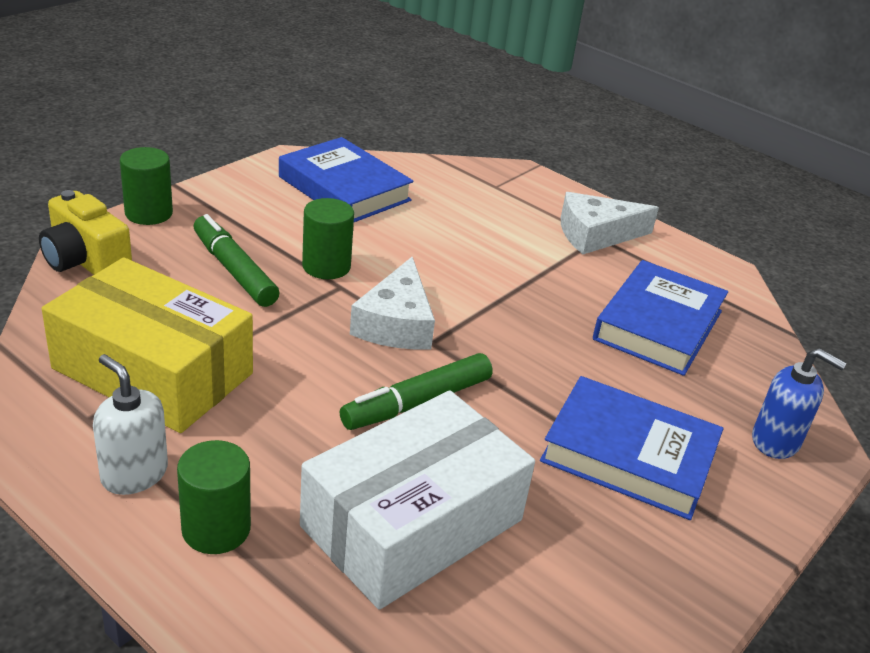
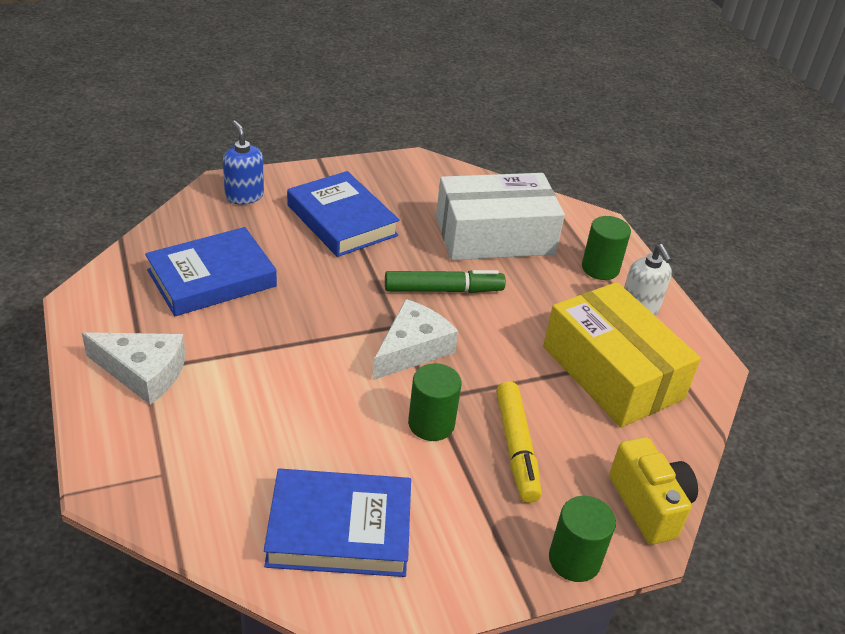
camera: 150 degrees left, 5 degrees up
(234, 270) = (516, 448): green marker -> yellow marker
(344, 188) = (339, 529): blue book -> blue book turned 75 degrees counterclockwise

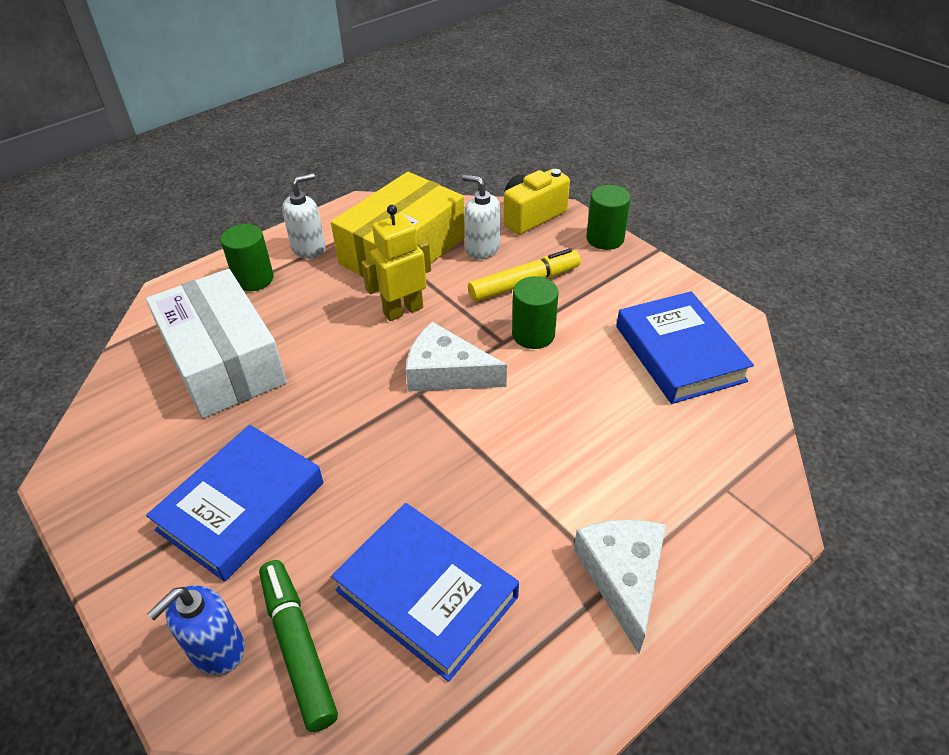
camera: 105 degrees left, 5 degrees up
(443, 290) = (342, 375): green marker -> green marker (298, 647)
(512, 346) = (403, 310): none -> yellow robot
(594, 435) = (482, 248): none -> white soap dispenser

